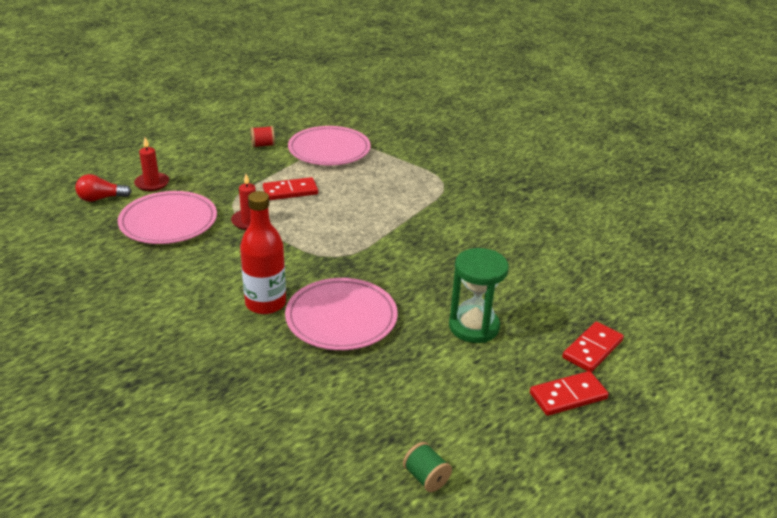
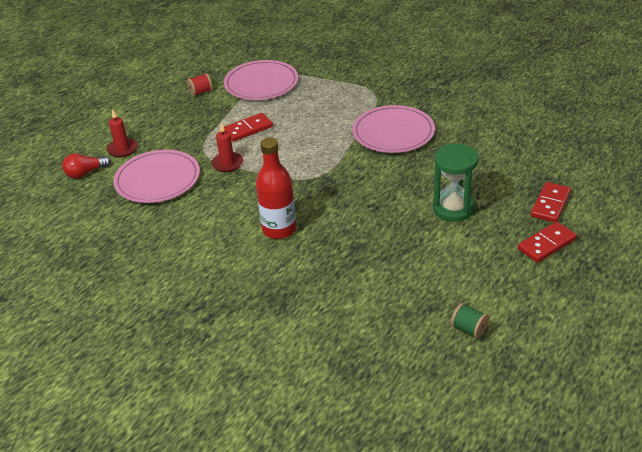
camera: 10 degrees left, 5 degrees up
(341, 318) = (346, 226): pink plate -> pink plate (393, 133)

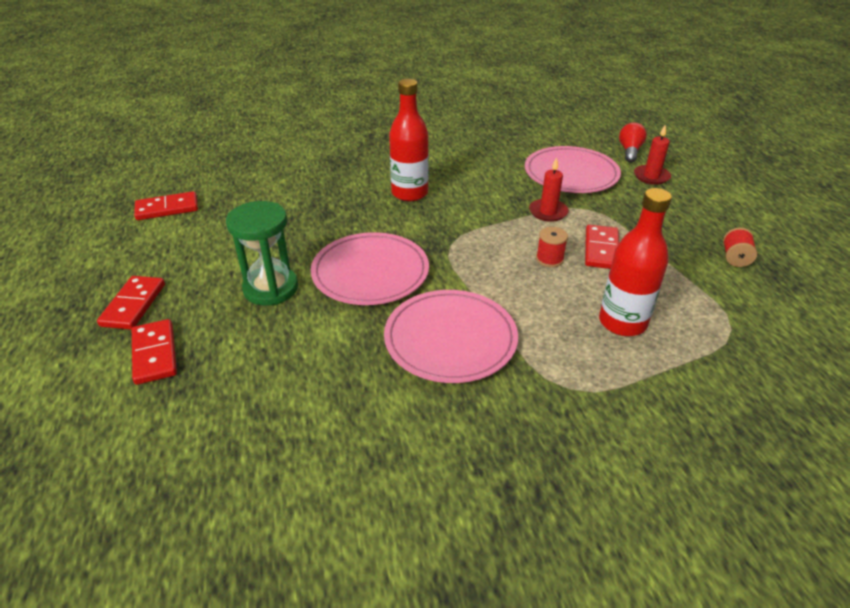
camera: 130 degrees right, 0 degrees up
(261, 83) = (712, 309): pink plate -> pink plate (370, 272)
(282, 139) = (549, 259): none -> red spool
(308, 99) = (622, 322): none -> red bottle
(469, 329) = (167, 208): green spool -> red domino

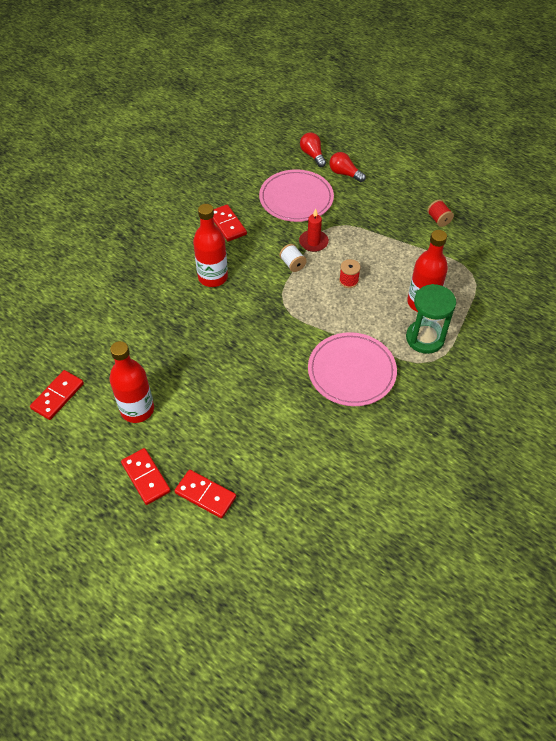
camera: 40 degrees left, 15 degrees up
(207, 251) = (137, 409): none -> red bottle
(271, 288) = (215, 407): green hourglass -> green hourglass (425, 338)
(370, 272) = (260, 356): pink plate -> none
(502, 218) = (292, 264): none -> white spool
(601, 249) = (368, 255): red domino -> red domino (227, 224)
(651, 176) = (344, 174): red candle -> red light bulb

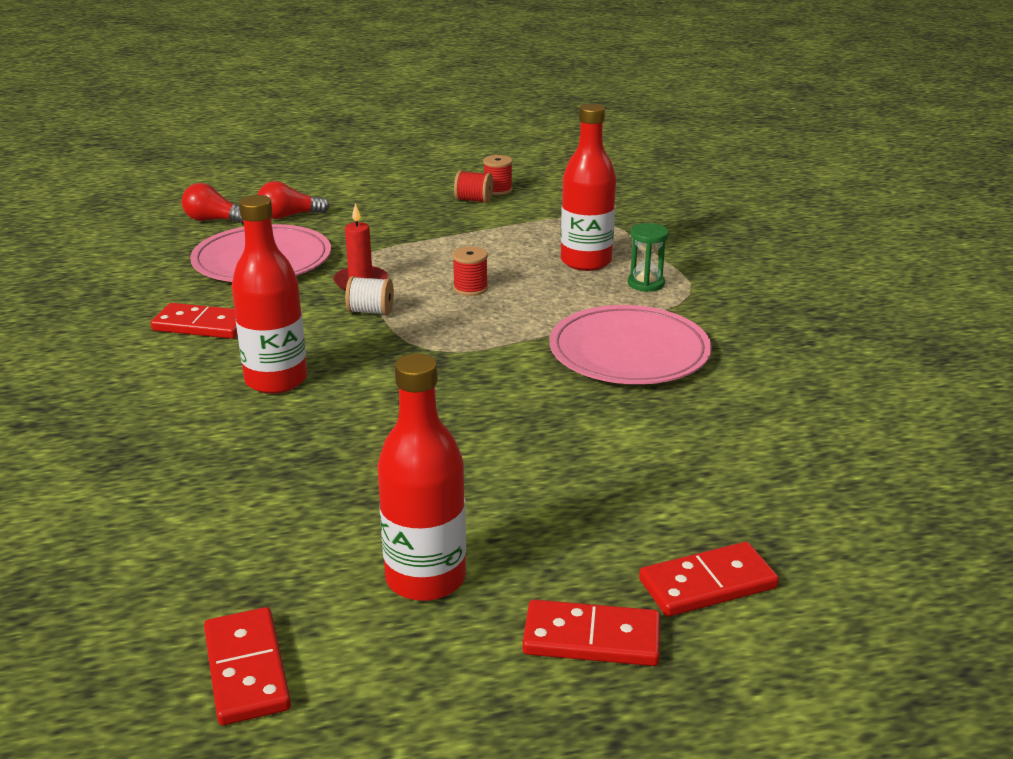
camera: 50 degrees left, 25 degrees down
(425, 338) = (646, 284): green hourglass -> green hourglass, size x0.57
(461, 219) = (498, 190): none -> red spool

